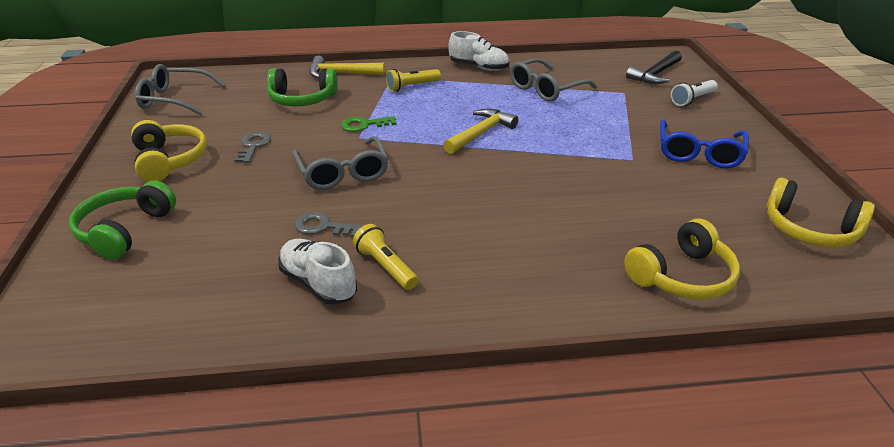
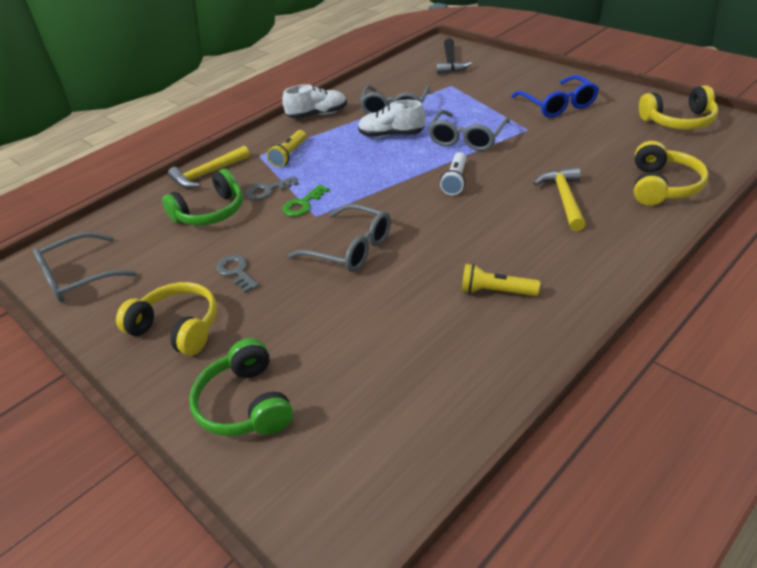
camera: 35 degrees left, 5 degrees up
(318, 283) = (472, 333): white shoe -> white shoe (391, 135)
(323, 227) = (406, 294): grey key -> grey key (268, 190)
(480, 133) = (403, 164): yellow hammer -> yellow hammer (564, 199)
(565, 140) = (467, 138): none -> grey glasses
(692, 99) = (500, 70): white flashlight -> white flashlight (455, 181)

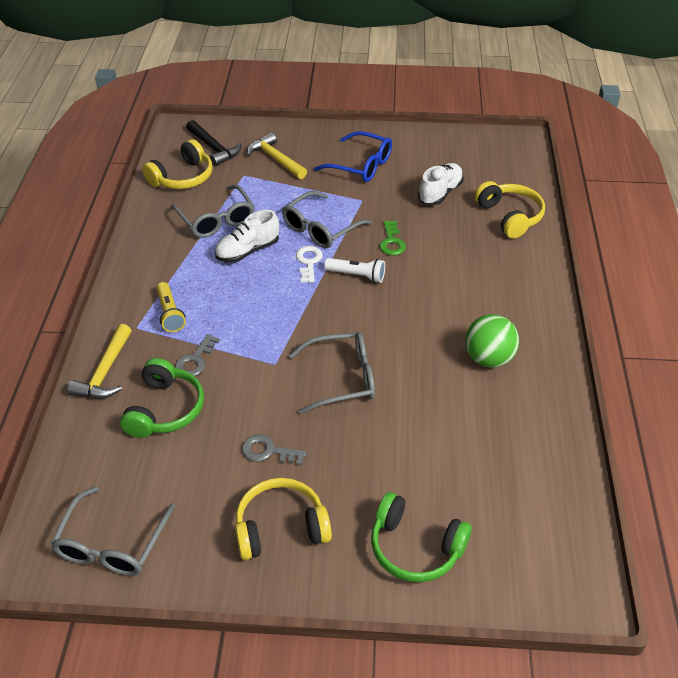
camera: 45 degrees left, 5 degrees up
(303, 204) = (248, 358): green key -> green key (392, 242)
(317, 115) = (143, 256): white shoe -> white shoe (440, 193)
(428, 158) = (308, 262): none -> white key
(455, 181) = (357, 275): white flashlight -> white flashlight turned 45 degrees counterclockwise
(467, 138) = (321, 228): grey glasses -> grey glasses turned 60 degrees clockwise
(496, 291) = (488, 358): yellow flashlight -> green ball
(564, 199) = (456, 257): yellow hammer -> yellow hammer (275, 159)
(678, 121) = (466, 150): yellow headphones -> yellow headphones (182, 177)

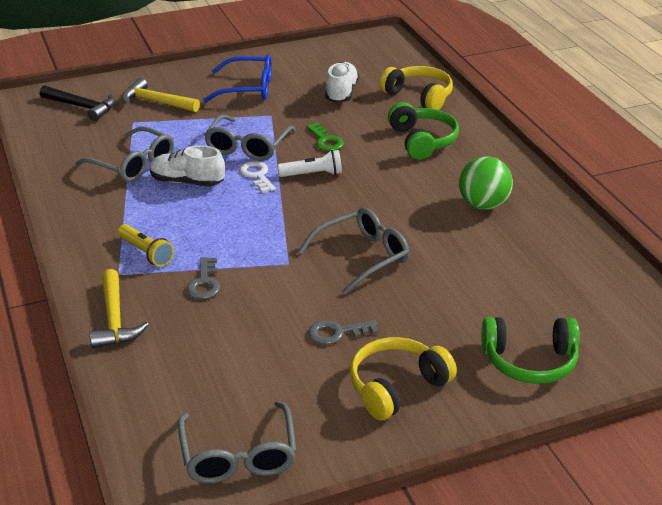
camera: 25 degrees left, 10 degrees down
(165, 409) = (205, 331): green headphones -> green headphones (422, 141)
(182, 177) = (67, 138): yellow headphones -> none
(247, 251) = (187, 182): white shoe -> white shoe turned 75 degrees clockwise

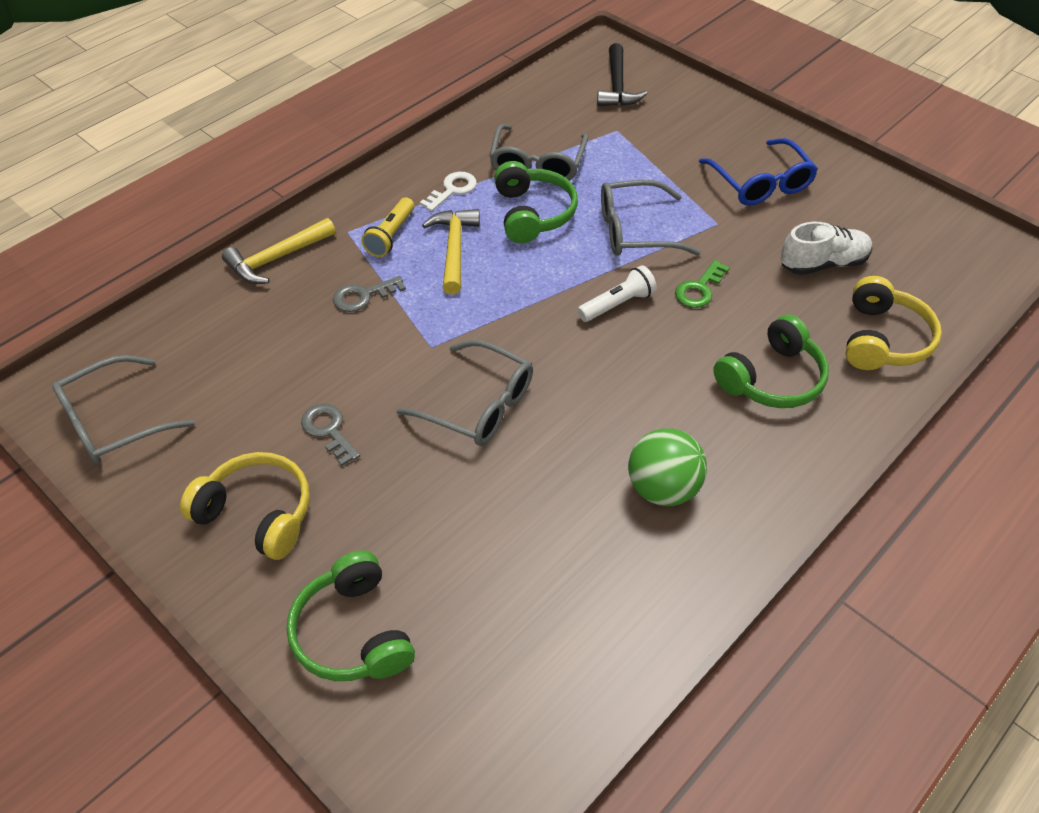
camera: 65 degrees right, 15 degrees up
(156, 102) = (670, 129): yellow hammer -> yellow hammer (454, 249)
(187, 182) = (532, 213): white shoe -> green headphones
(257, 175) = (582, 260): white key -> white key (452, 190)
(313, 174) = (617, 304): white flashlight -> white flashlight turned 90 degrees counterclockwise

